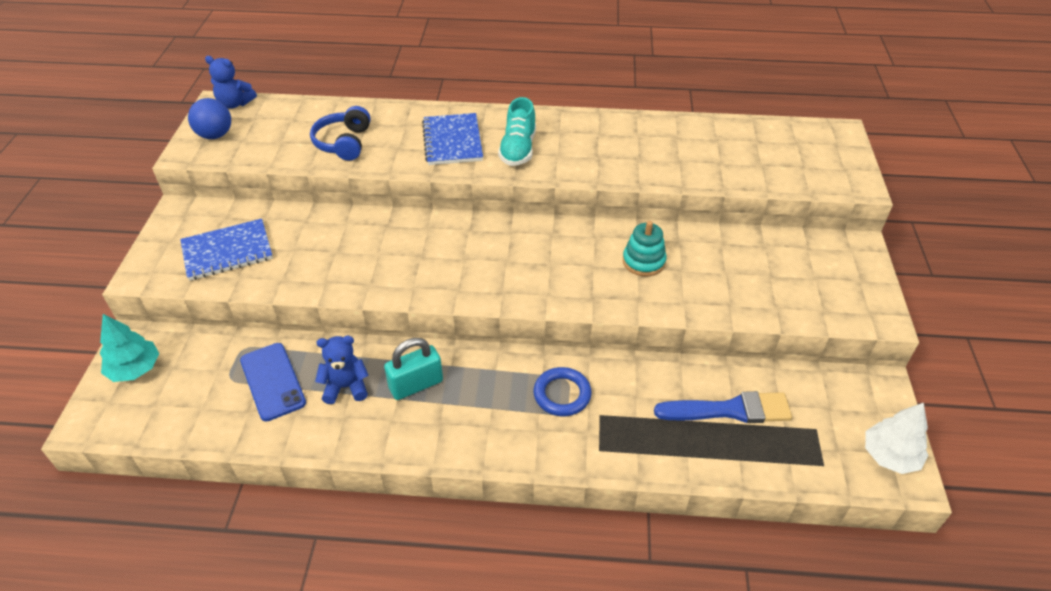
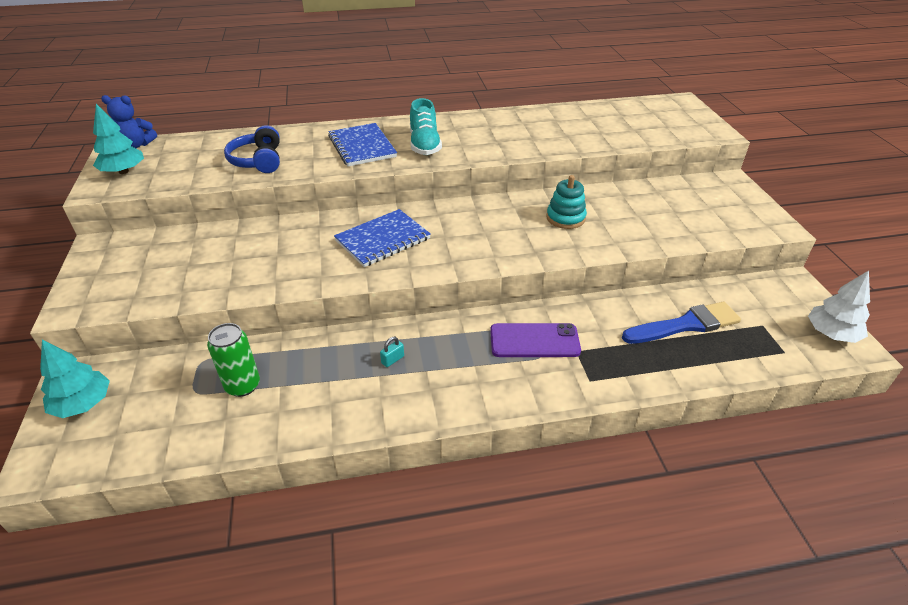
camera: 15 degrees left, 5 degrees down
(215, 135) = (123, 171): blue ball -> turquoise tree
(227, 251) = (162, 272): blue notebook -> blue notebook (383, 240)
(272, 381) = (243, 385): blue phone -> green can
(346, 387) = (322, 375): blue teddy bear -> none
(416, 385) = (392, 360): turquoise padlock -> turquoise padlock, size x0.45
(562, 394) = (534, 341): blue ring -> purple phone

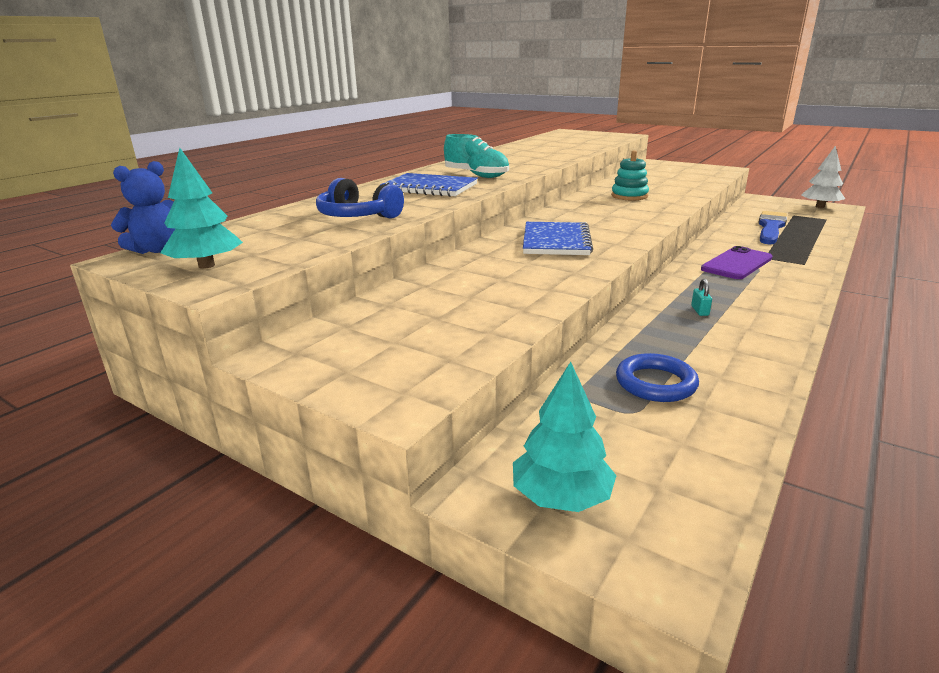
camera: 45 degrees left, 15 degrees down
(243, 385) = (655, 383): green can -> blue ring

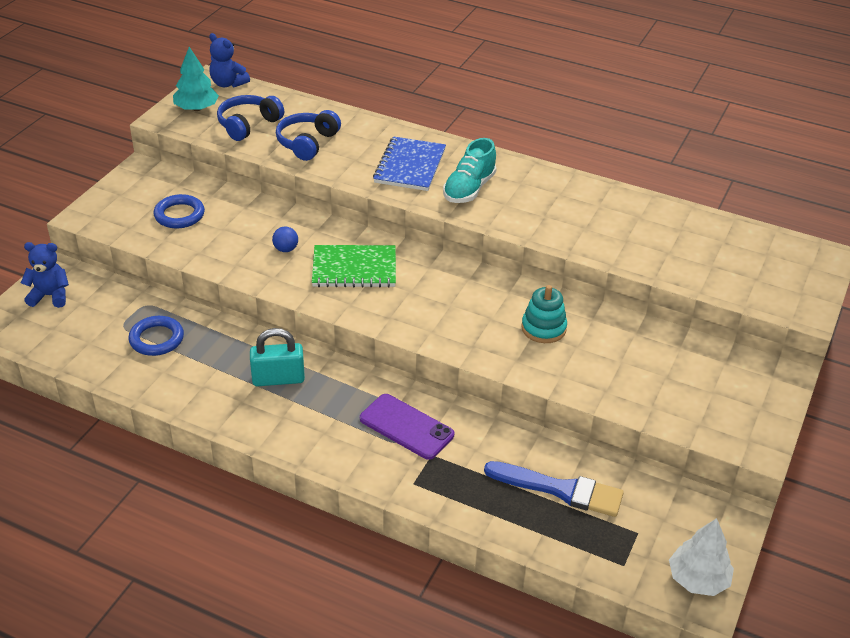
camera: 80 degrees right, 15 degrees up
(287, 239) = (248, 125): none -> blue headphones
(427, 323) = (179, 215): none -> blue ring
(520, 266) = (286, 249): none -> blue ball
(556, 241) = (354, 269): blue notebook -> green notebook
(561, 497) = (50, 296): turquoise tree -> blue teddy bear
(699, 311) = (278, 379): turquoise padlock -> turquoise padlock, size x2.23

